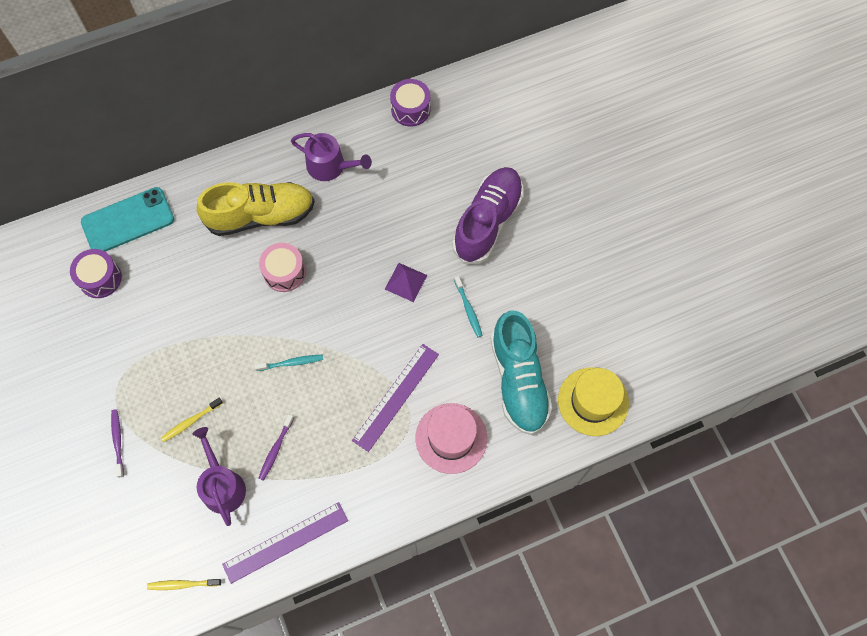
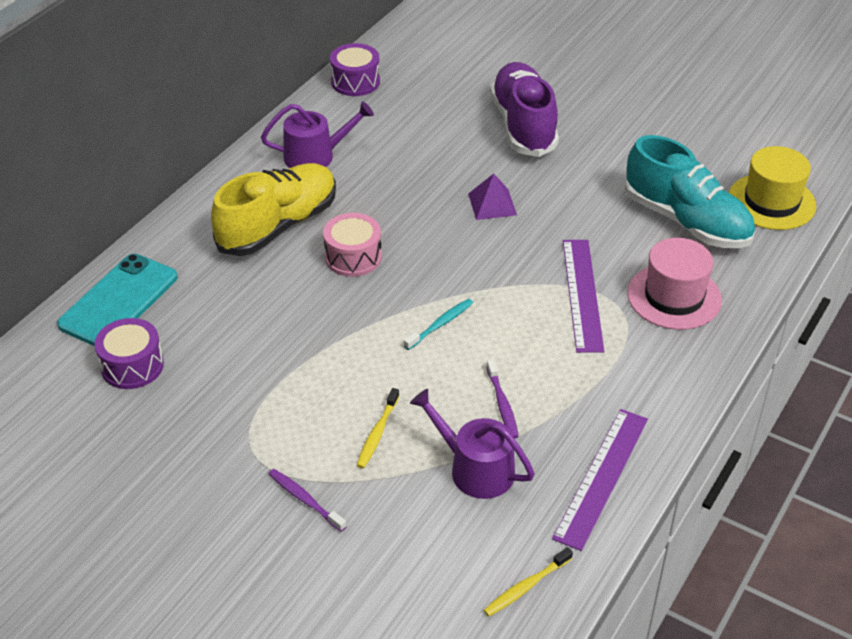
camera: 35 degrees left, 25 degrees down
(468, 309) = (578, 194): turquoise toothbrush -> none

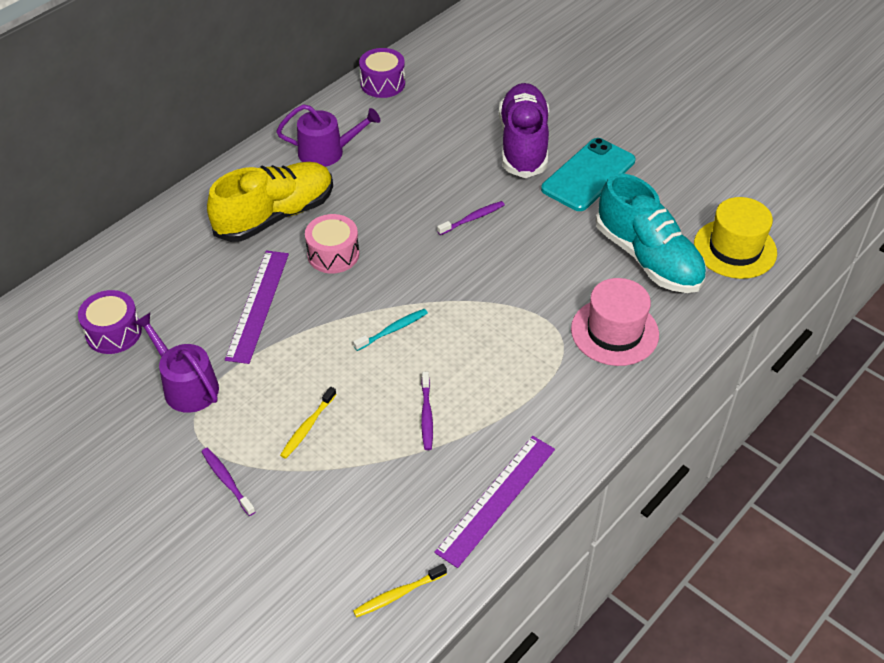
camera: 10 degrees right, 5 degrees up
(119, 301) = (118, 269): turquoise phone -> turquoise phone (588, 175)
(475, 469) = (384, 474): purple watering can -> purple watering can (186, 386)
(492, 204) = (472, 218): purple pyramid -> purple toothbrush
(582, 294) = (530, 318): purple ruler -> purple ruler (258, 305)

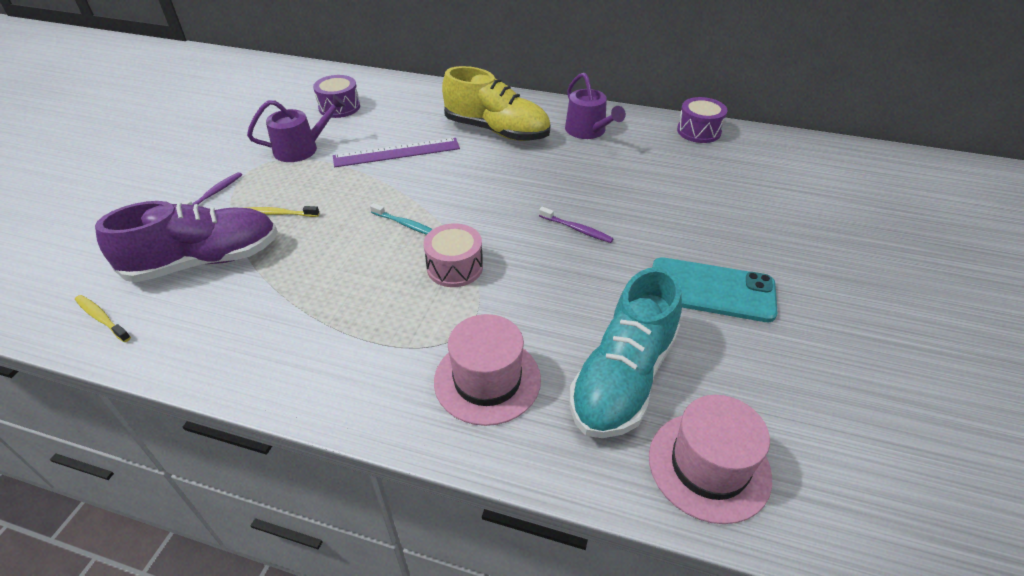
camera: 65 degrees right, 5 degrees down
(186, 386) = (301, 149): purple watering can -> purple watering can turned 45 degrees clockwise
(333, 254) = (474, 169): pink drum -> pink drum (455, 267)
(426, 415) = (313, 274): purple toothbrush -> none
(496, 499) = (220, 351): purple ruler -> none
(523, 144) = (709, 231): purple shoe -> purple shoe (205, 261)
(735, 249) = (709, 466): yellow hat -> pink hat

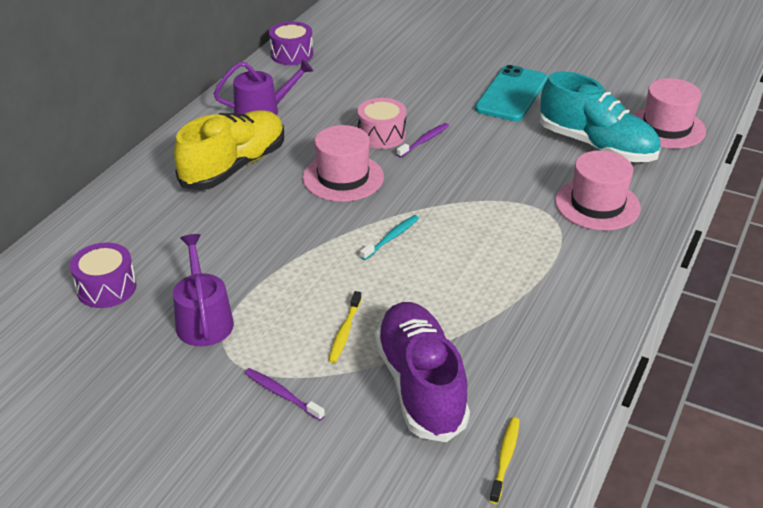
camera: 80 degrees left, 5 degrees down
(102, 318) = (505, 459): yellow toothbrush -> yellow toothbrush turned 150 degrees clockwise
(396, 152) = (248, 240): purple ruler -> none
(455, 267) = (463, 211): pink drum -> pink drum (381, 135)
(495, 187) = (343, 177): none -> pink hat

